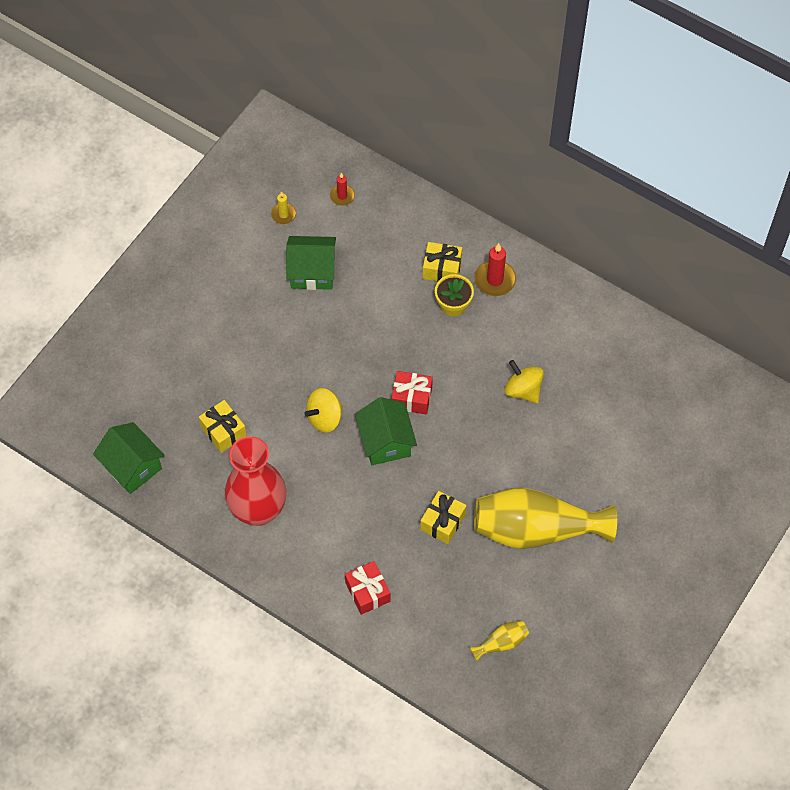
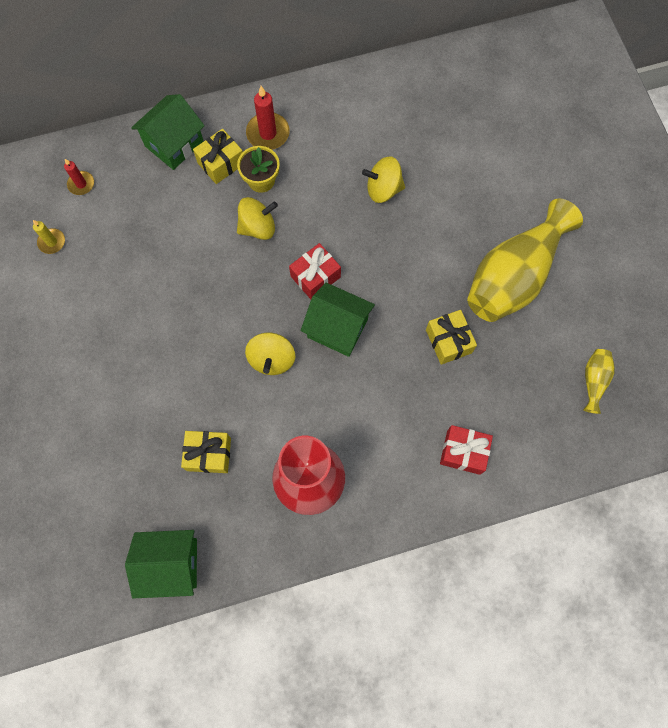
camera: 50 degrees left, 10 degrees up
(312, 272) = (127, 262): green house -> green house (174, 144)
(414, 332) = (258, 227): none -> yellow spinning top

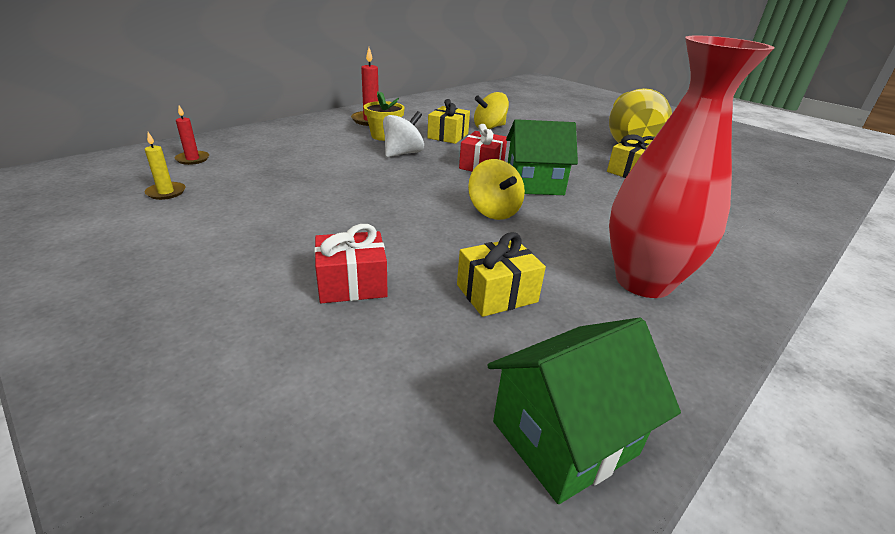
camera: 30 degrees left, 40 degrees down
(174, 144) = (287, 132): green house -> none
(221, 163) = (340, 134): yellow gift -> yellow gift (448, 136)
(258, 227) = (403, 153): yellow spinning top -> white spinning top
(463, 452) = (739, 221): red gift -> red gift (352, 284)
(593, 381) = (757, 169): yellow vase -> none

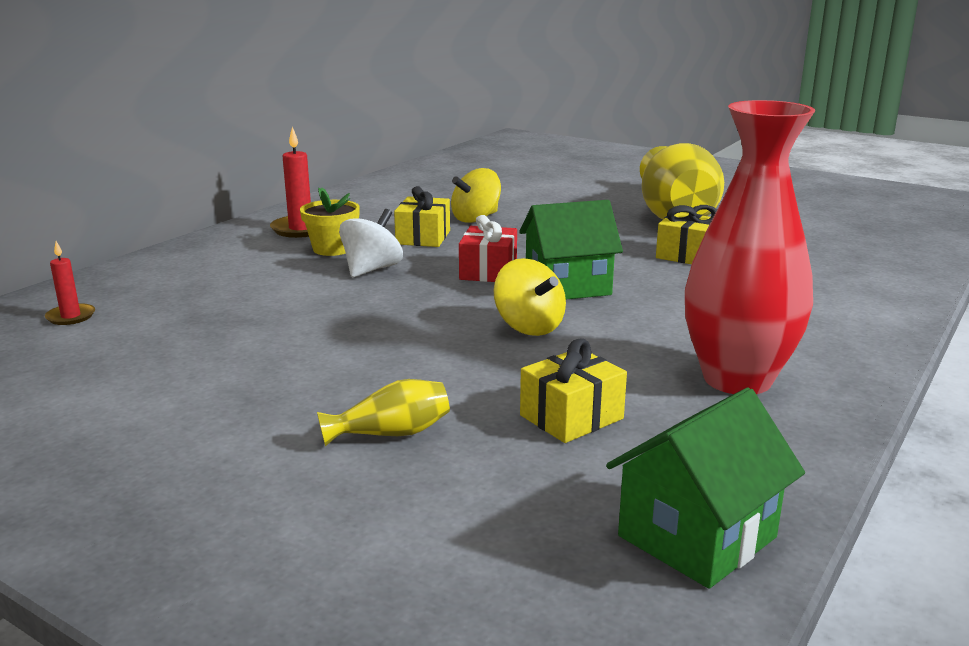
camera: 10 degrees left, 10 degrees down
(166, 192) = (66, 365): yellow candle -> none
(352, 284) = (391, 433): red gift -> yellow vase

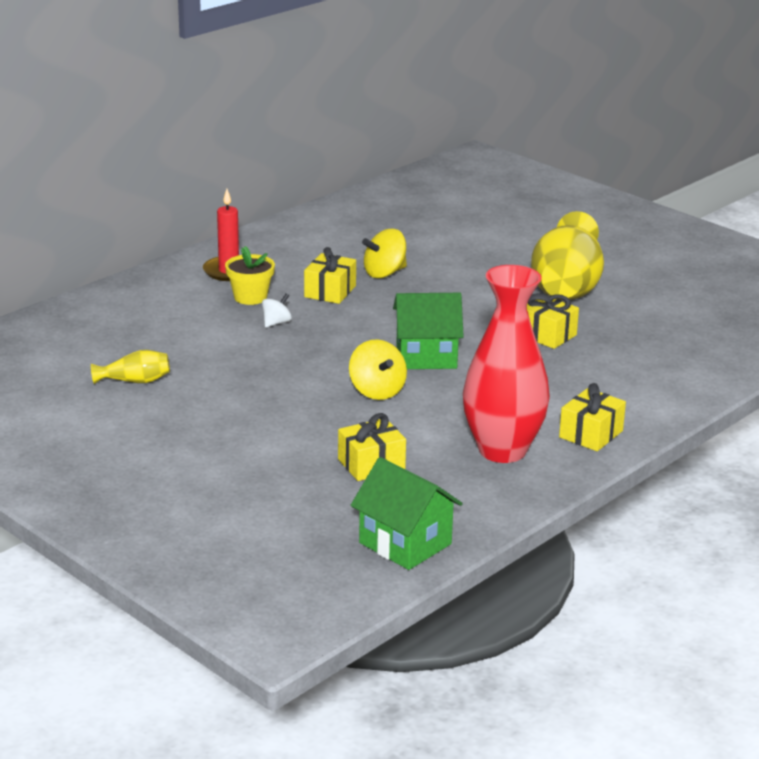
camera: 10 degrees right, 5 degrees up
(71, 316) = (44, 346): red candle -> none
(372, 269) = (276, 323): white spinning top -> white spinning top, size x0.61
(391, 433) = (250, 462): yellow vase -> yellow vase (135, 381)
(488, 271) = (369, 334): red gift -> none
(697, 536) = (405, 543): green house -> green house turned 75 degrees clockwise
(830, 348) = (591, 434): none -> yellow gift

